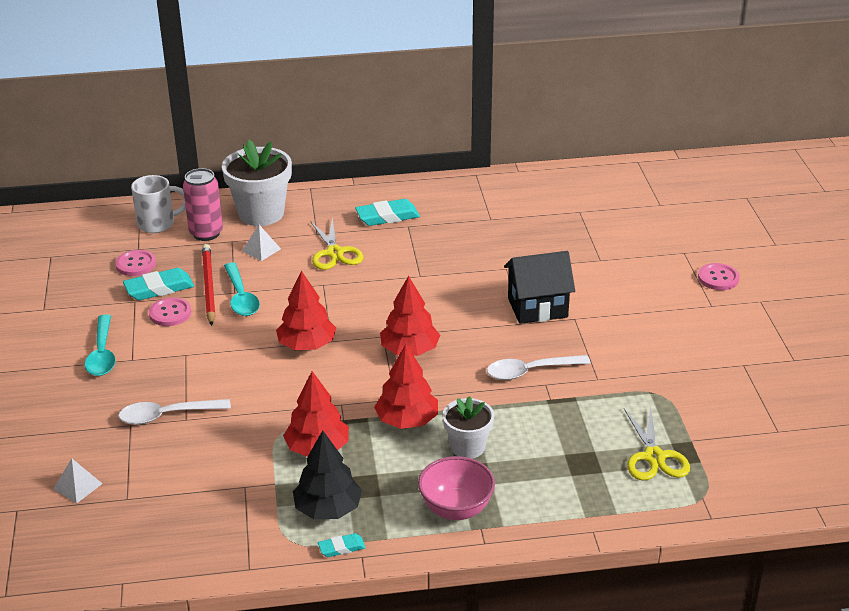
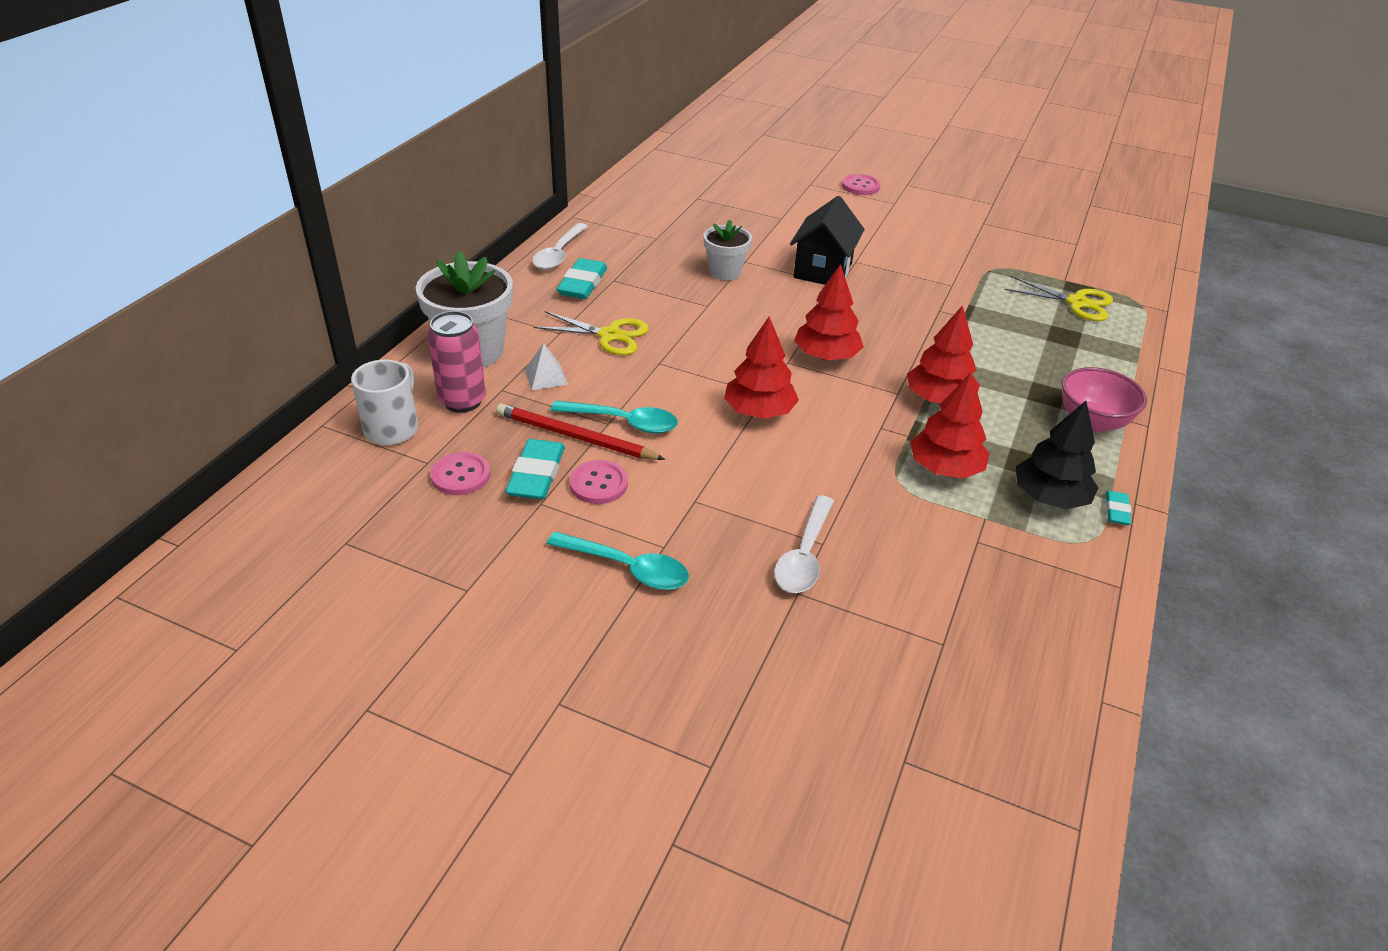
camera: 60 degrees left, 5 degrees up
(77, 486) = (891, 681): white pyramid -> none
(468, 447) = (1004, 382): white flower pot -> white flower pot (725, 272)
(530, 371) = (915, 310): white spoon -> white spoon (559, 254)

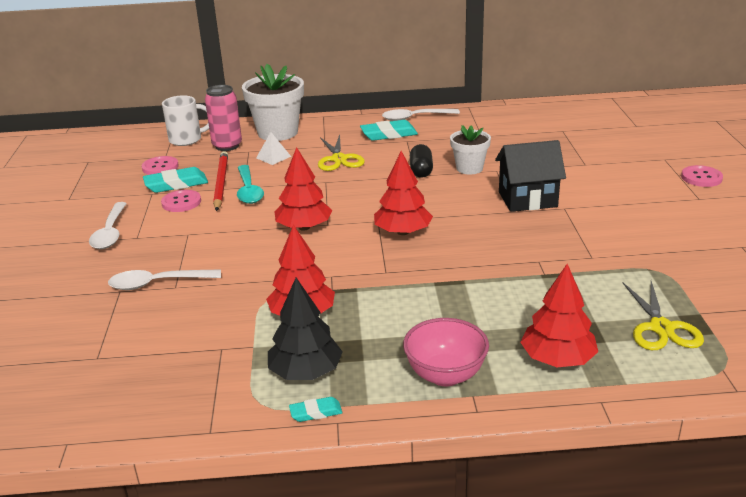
camera: 65 degrees right, 10 degrees down
(628, 568) = (110, 233): turquoise spoon -> white spoon
(699, 298) = (421, 170): none -> black capsule
(938, 399) = (396, 291): red tree -> red tree (557, 359)

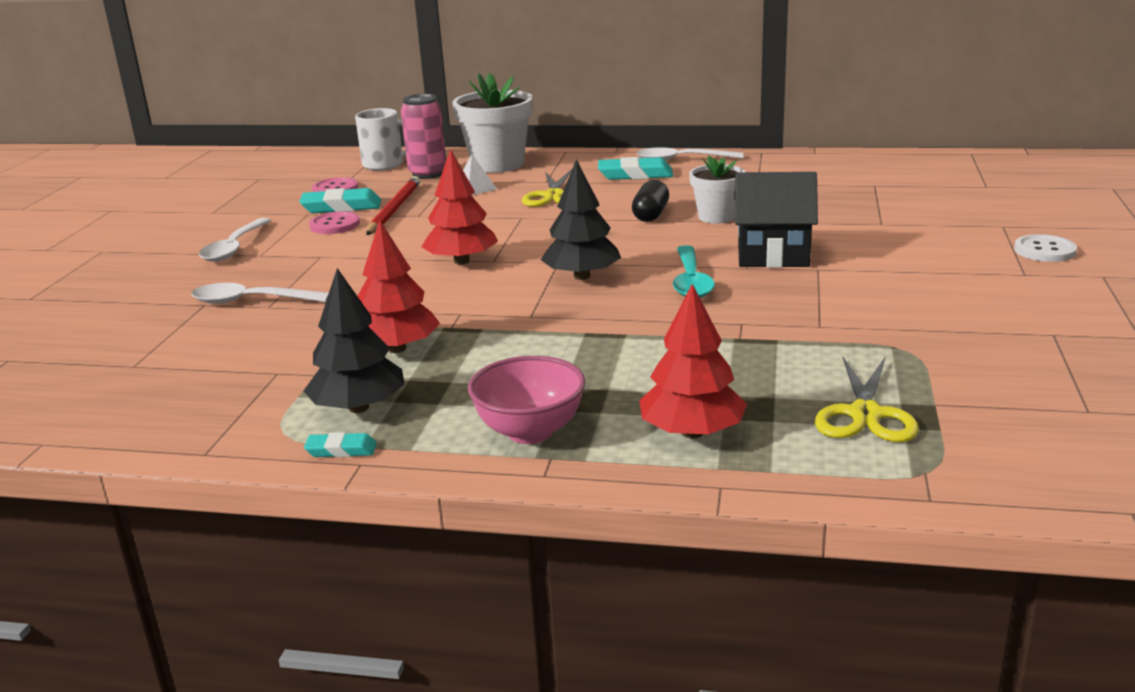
camera: 15 degrees right, 5 degrees down
(249, 191) = (421, 220): turquoise spoon -> turquoise spoon (691, 281)
(403, 232) = (582, 276): red tree -> black tree
(701, 178) = (1044, 251): pink button -> white button

